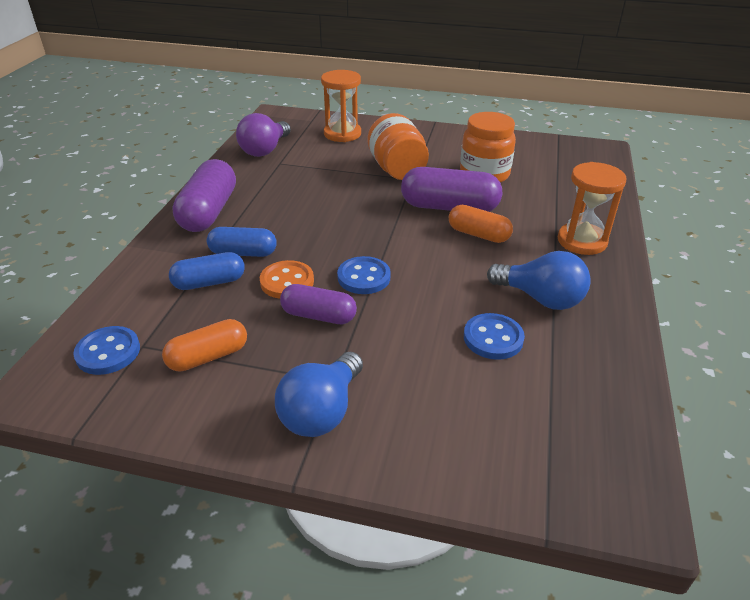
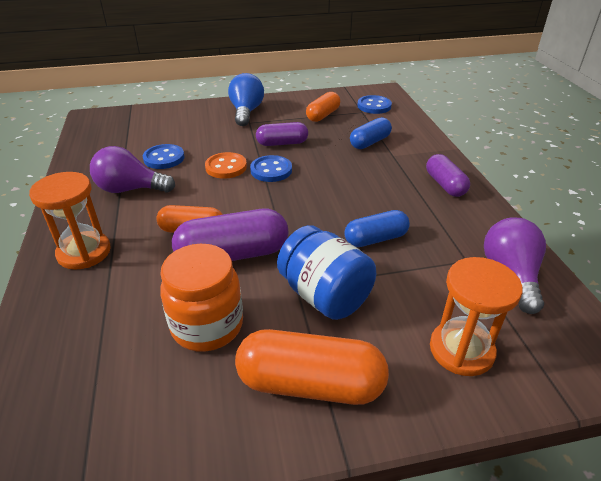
camera: 155 degrees right, 0 degrees up
(209, 212) = (445, 185): purple capsule -> purple capsule, size x0.63
(243, 253) = (373, 163): blue capsule -> blue capsule (375, 239)
(287, 281) = (321, 155): orange button -> orange button (226, 167)
(397, 169) = (325, 295): orange jar -> blue jar
(435, 142) = (310, 383): none -> orange capsule
(540, 298) = (130, 189): blue light bulb -> purple light bulb

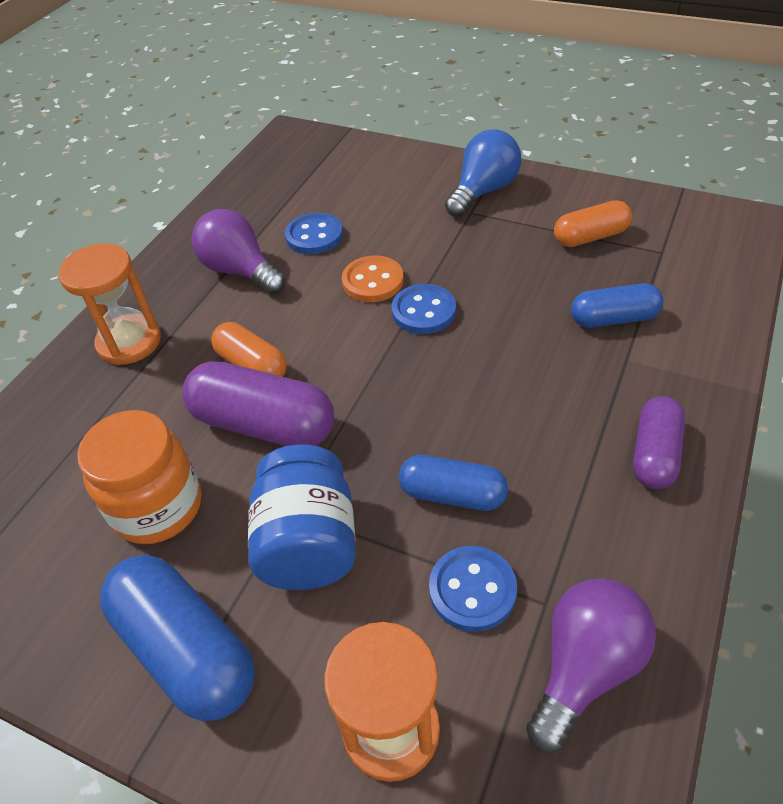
camera: 40 degrees right, 10 degrees up
(282, 143) = (481, 269): purple capsule -> none
(310, 383) = (187, 649): orange capsule -> blue capsule
(374, 106) = (694, 247): blue button -> blue button (472, 590)

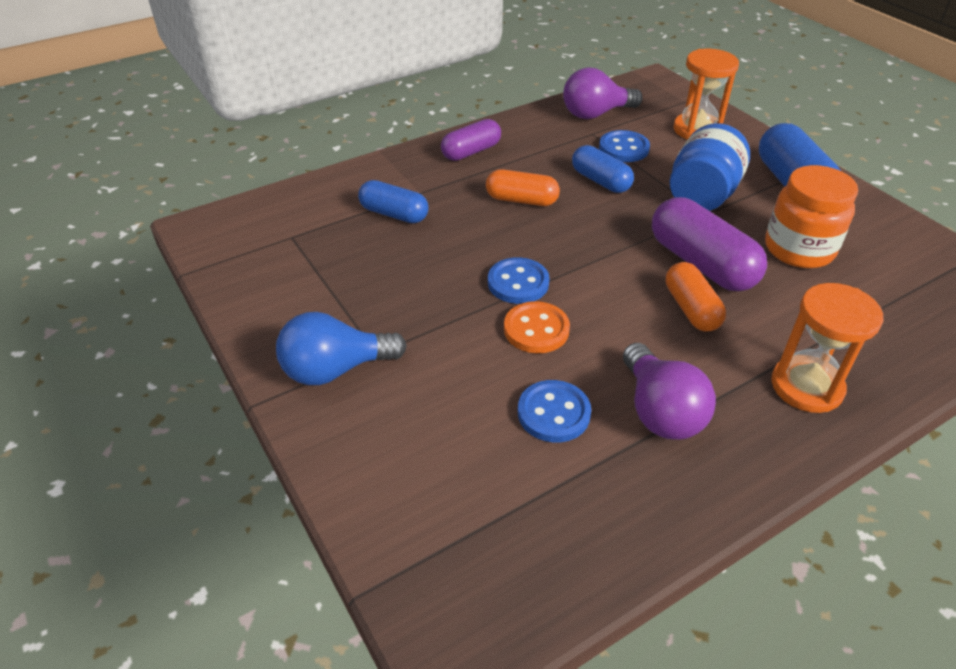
camera: 150 degrees left, 5 degrees down
(590, 237) = (319, 273): orange capsule -> orange capsule (521, 200)

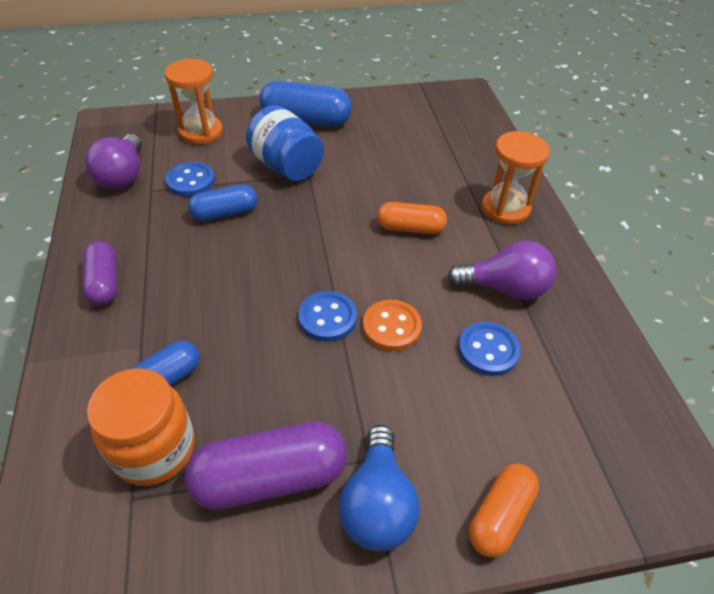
camera: 70 degrees left, 5 degrees up
(521, 200) = (213, 273): orange capsule -> orange capsule (500, 516)
(701, 263) = (365, 202): purple capsule -> purple capsule (270, 477)
(798, 249) = (376, 150): orange jar -> orange jar (154, 449)

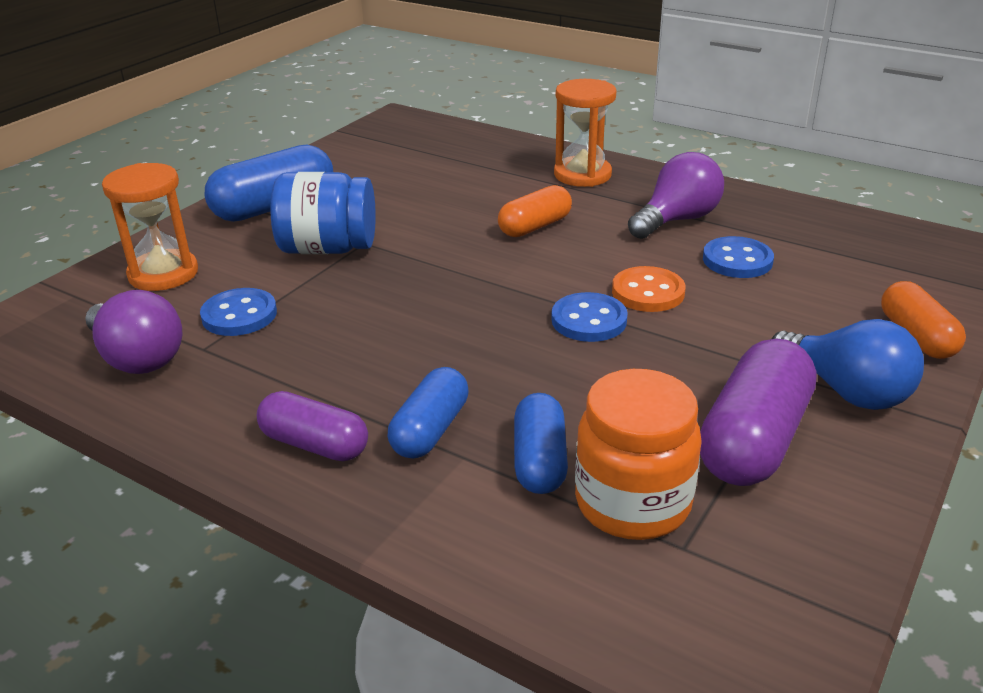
camera: 45 degrees left, 15 degrees down
(225, 213) = (335, 315): blue capsule -> blue capsule (430, 430)

